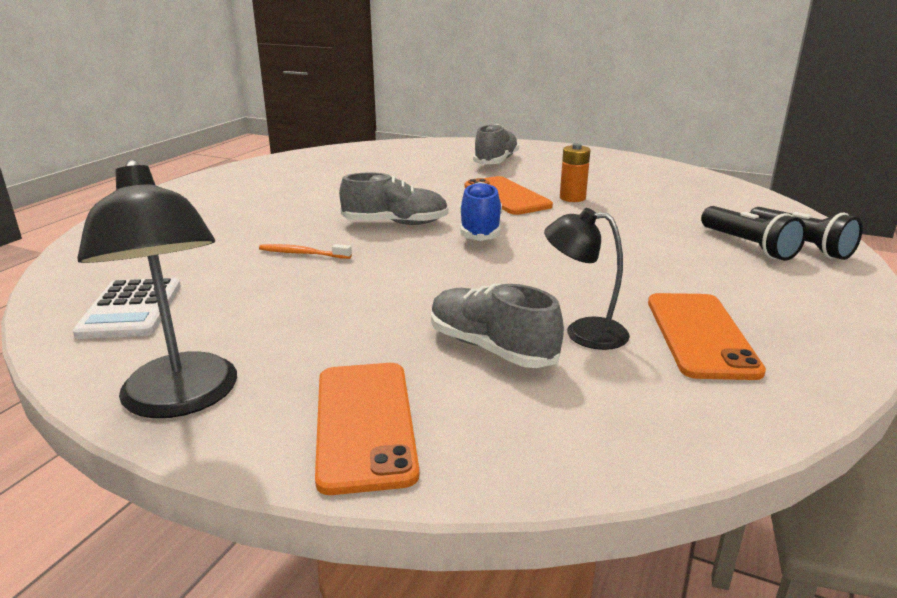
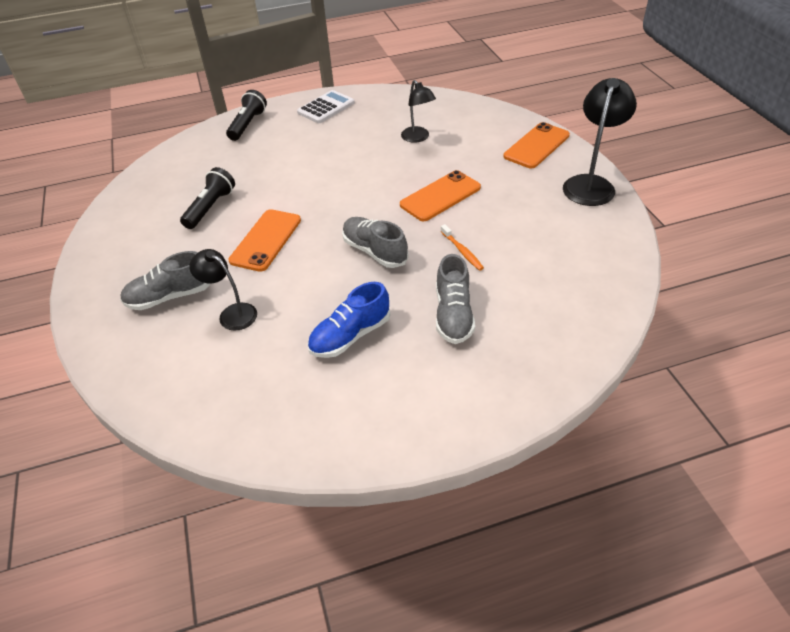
camera: 130 degrees left, 20 degrees up
(131, 309) = (588, 251): white calculator -> white calculator (326, 108)
(436, 170) = (232, 313): none -> black lamp
(480, 230) = (344, 215): blue shoe -> blue shoe (350, 336)
(491, 348) = (459, 149): grey shoe -> grey shoe (453, 314)
(572, 198) = (239, 214): orange battery -> none
(700, 335) = (384, 118): orange phone -> orange phone (440, 196)
(748, 246) = (264, 135): black flashlight -> black flashlight (210, 207)

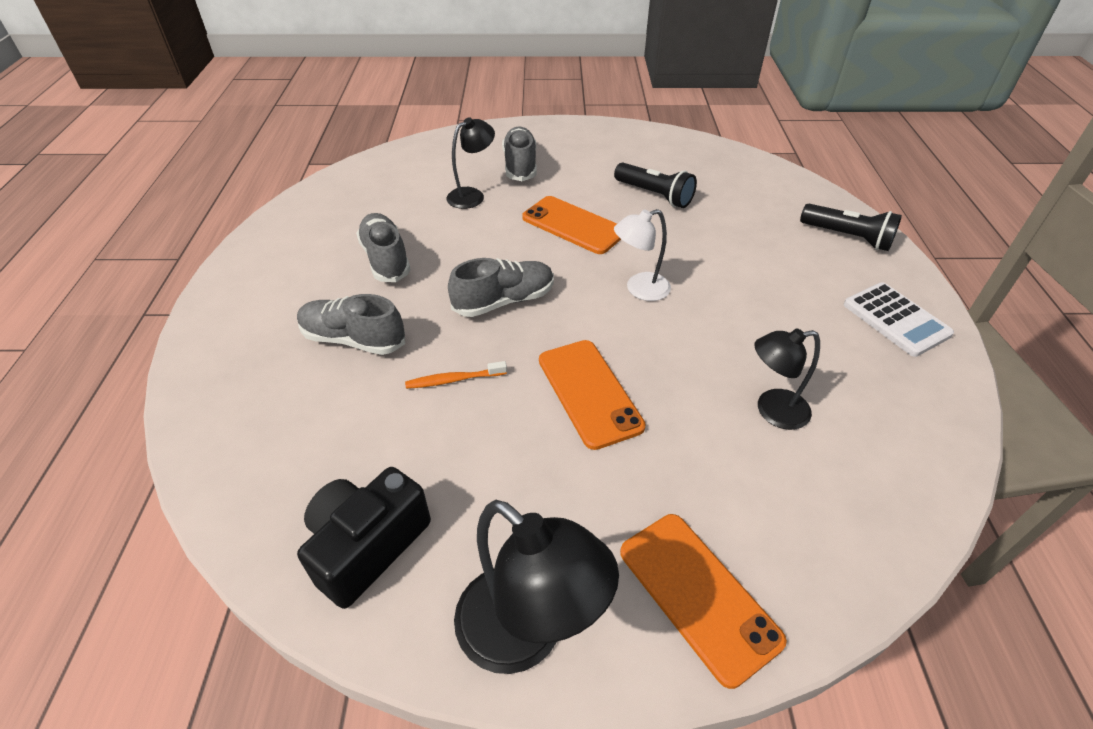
camera: 105 degrees right, 0 degrees up
(335, 195) = (639, 289): none -> white lamp
(350, 336) = (385, 259): blue shoe -> grey shoe
(592, 245) = (367, 546): none -> black camera

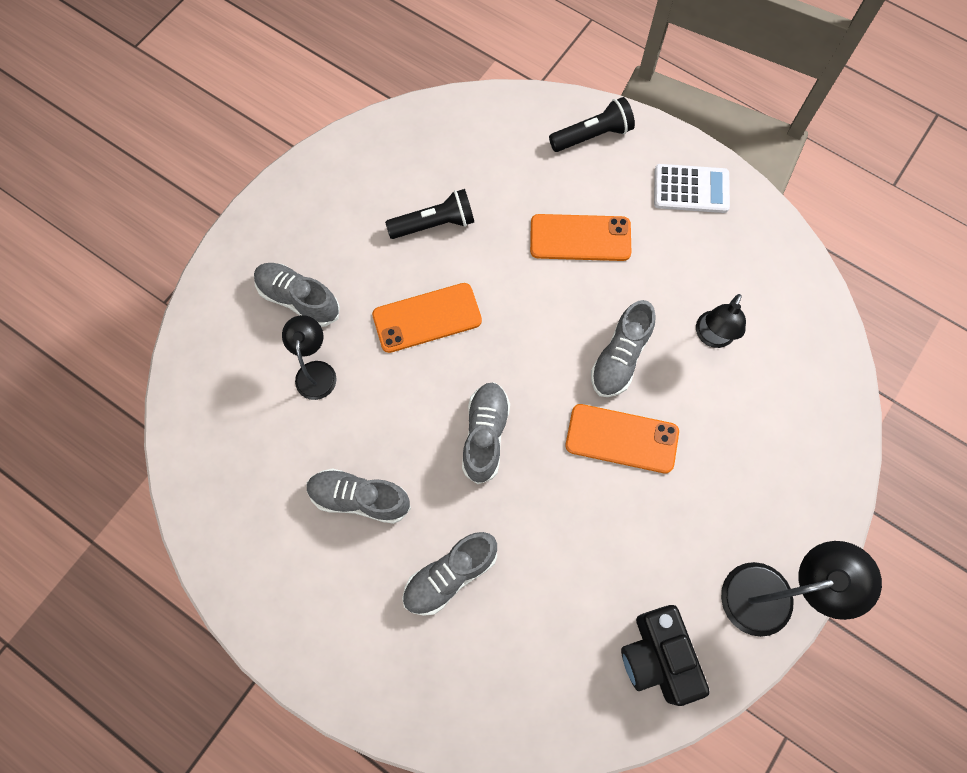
camera: 55 degrees left, 25 degrees up
(454, 380) = (547, 523): orange toothbrush -> none
(639, 289) = (543, 327): white lamp -> none
(669, 351) = (620, 357): none -> grey shoe
(698, 595) = (803, 485): orange phone -> orange phone (580, 238)

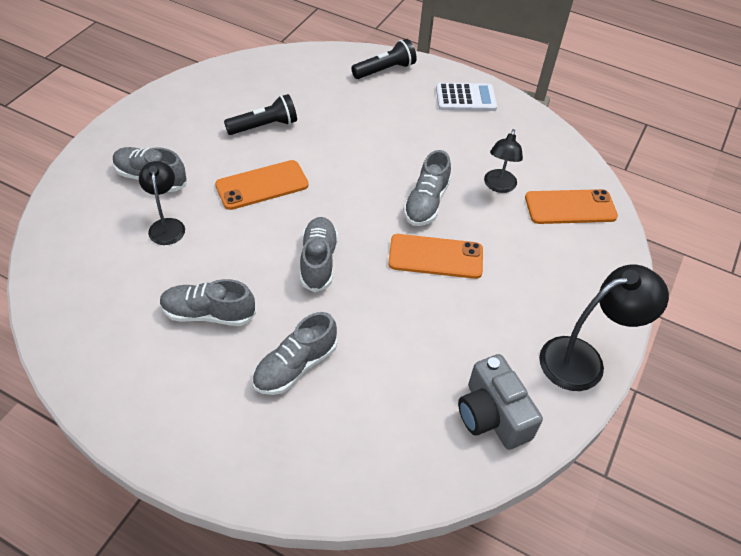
camera: 10 degrees left, 20 degrees down
(580, 238) = (383, 130): orange phone -> orange phone (570, 207)
(657, 657) = (492, 415): black camera -> grey camera

